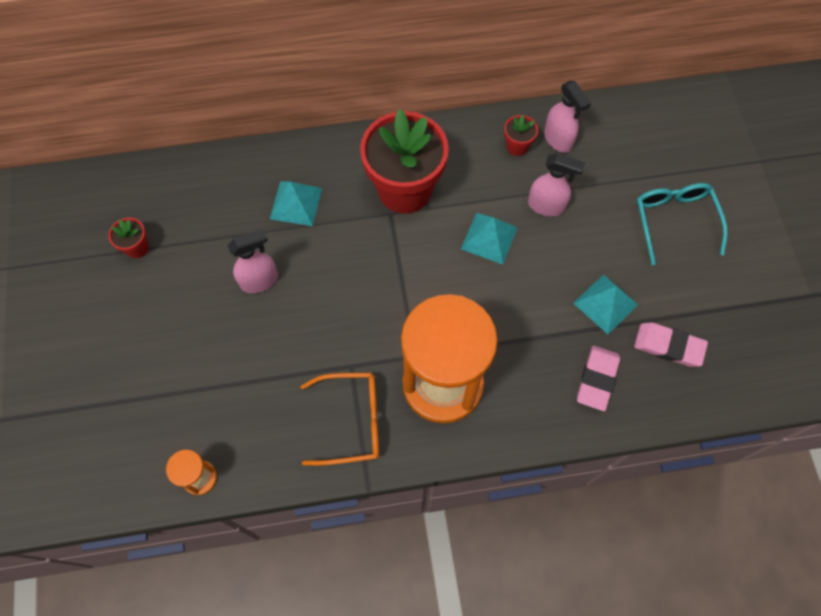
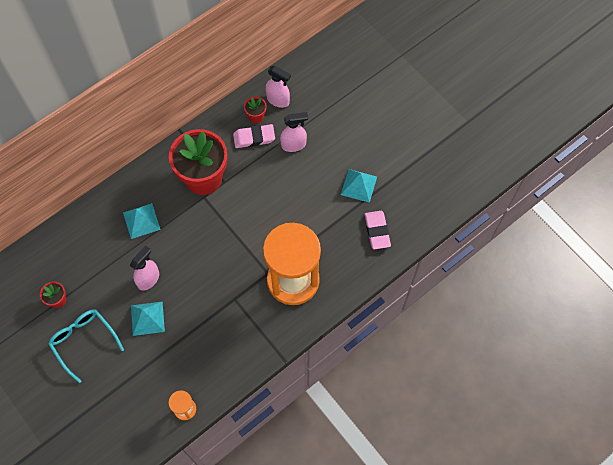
camera: 30 degrees left, 0 degrees up
(352, 421) = (253, 329): orange glasses -> none
(489, 238) = (271, 181): turquoise pyramid -> turquoise pyramid (147, 318)
(668, 346) = (406, 191): pink eraser -> pink eraser (254, 138)
(674, 221) = (372, 116): turquoise glasses -> turquoise glasses (84, 341)

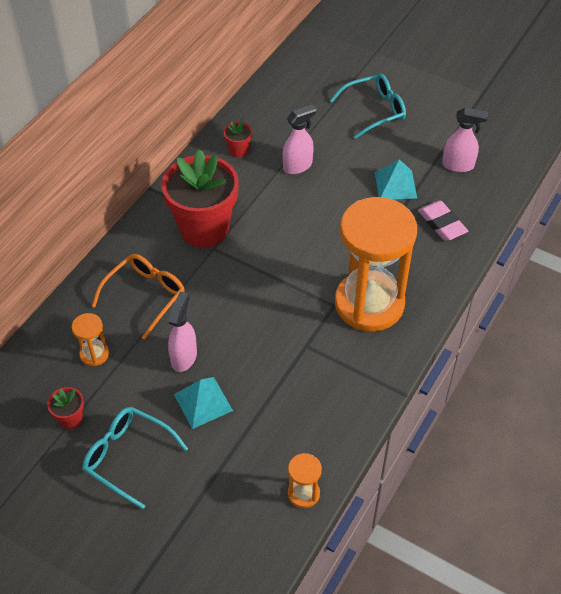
camera: 20 degrees left, 15 degrees down
(91, 256) = (94, 354): none -> orange hourglass
(141, 221) = (145, 296): turquoise pyramid -> orange glasses
(254, 138) = (246, 172): pink eraser -> none
(278, 100) = (257, 128): pink spray bottle -> pink spray bottle (458, 165)
(374, 111) = (374, 110): none -> turquoise glasses

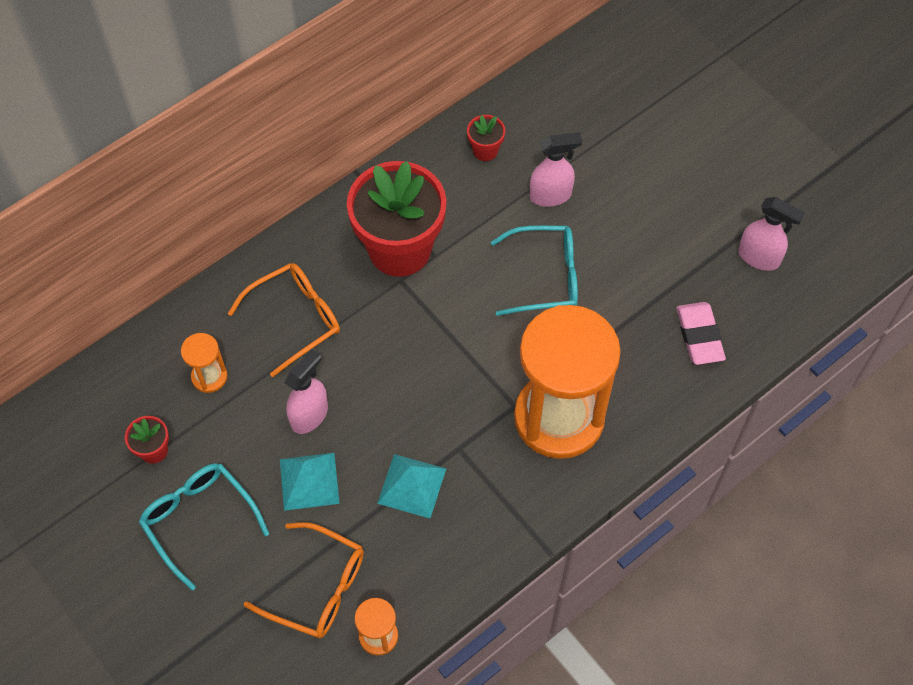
camera: 20 degrees right, 10 degrees up
(242, 475) = (317, 587): none -> orange glasses
(374, 110) = (684, 142): turquoise glasses -> turquoise glasses (545, 277)
(395, 185) = (664, 261): turquoise pyramid -> turquoise pyramid (411, 485)

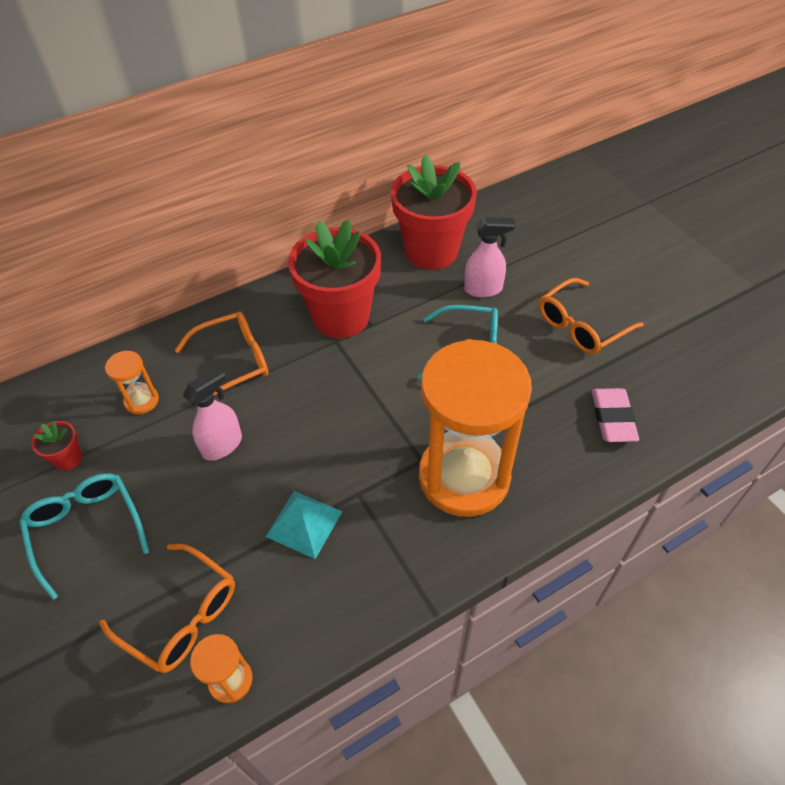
camera: 10 degrees right, 10 degrees down
(309, 481) = (204, 506): turquoise pyramid -> none
(485, 150) = (431, 251): red flower pot -> red flower pot, size x2.41
(660, 231) = (581, 326): none -> orange glasses
(759, 258) = (674, 357): pink spray bottle -> none

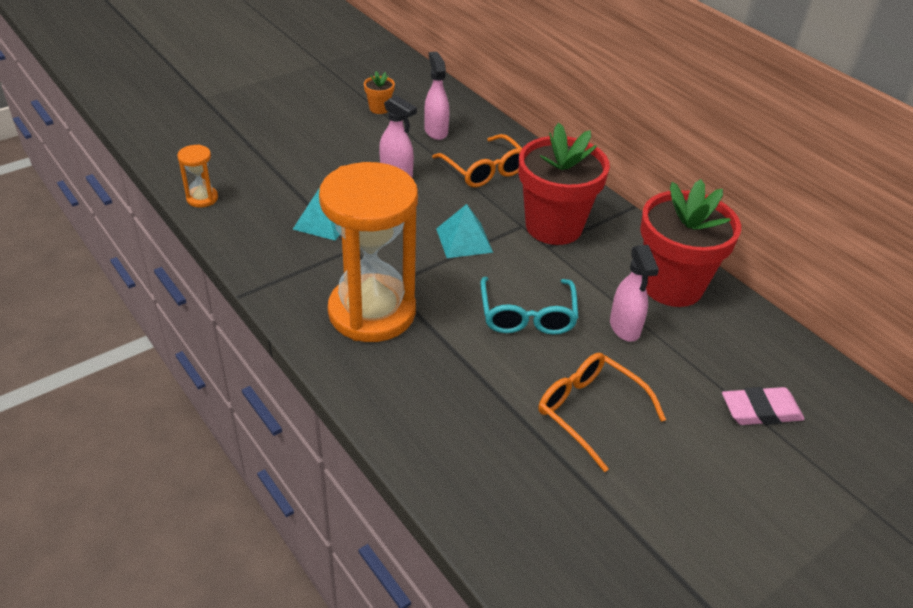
camera: 80 degrees right, 10 degrees down
(68, 458) = (379, 108): red flower pot -> orange flower pot
(86, 529) = (321, 125): turquoise glasses -> none
(142, 401) = (436, 131): orange hourglass -> pink spray bottle
(181, 616) = (251, 172): orange glasses -> none
(354, 390) = (464, 240): none -> turquoise pyramid
(612, 418) = (454, 430): pink eraser -> pink eraser (760, 410)

